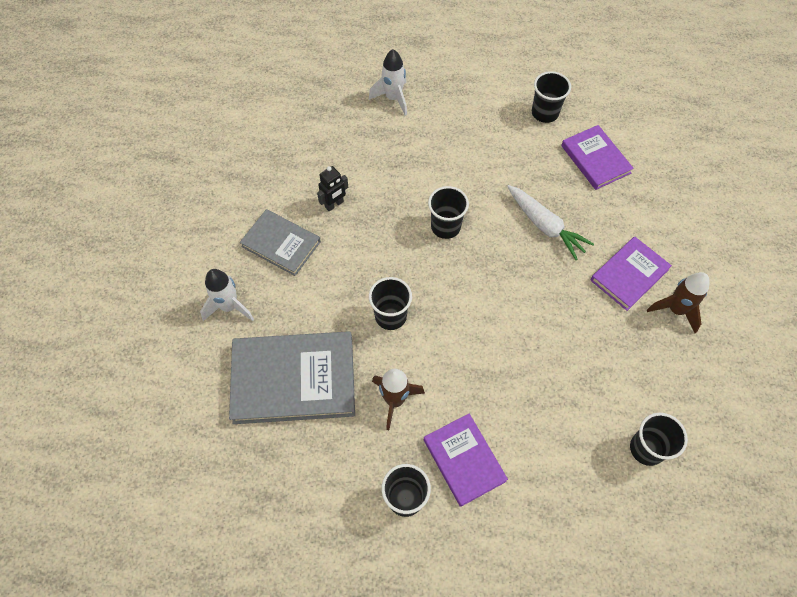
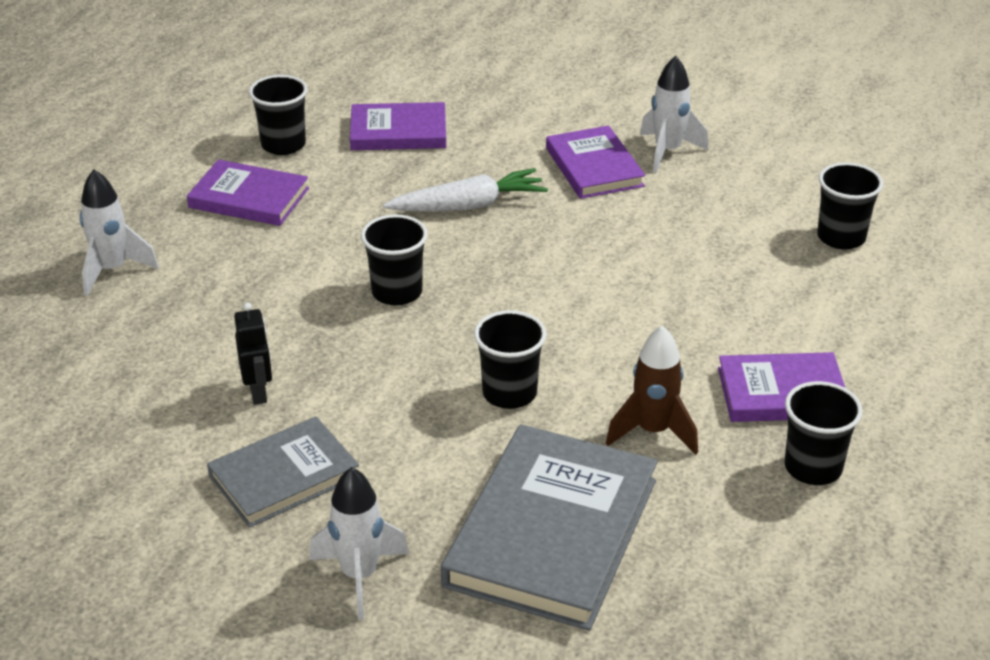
camera: 65 degrees left, 25 degrees down
(486, 122) = (249, 198): none -> purple book
(675, 310) = (667, 151): brown rocket -> white rocket

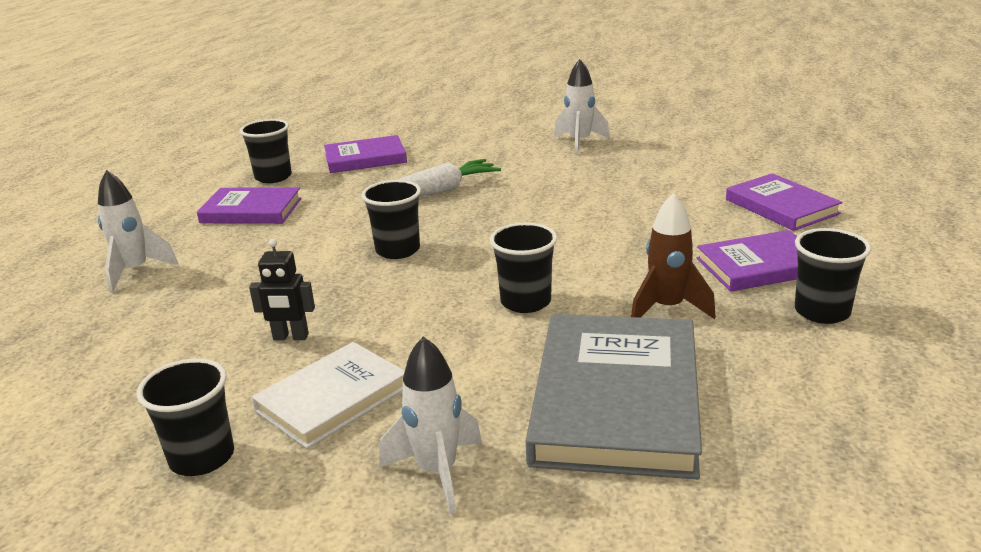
camera: 10 degrees left, 10 degrees down
(258, 393) = (290, 337): black robot -> black robot turned 120 degrees clockwise
(284, 476) = (332, 398): grey book -> white book
(594, 167) = (528, 157): purple book -> purple book (781, 206)
(841, 237) = (740, 170): black cup -> black cup (202, 457)

